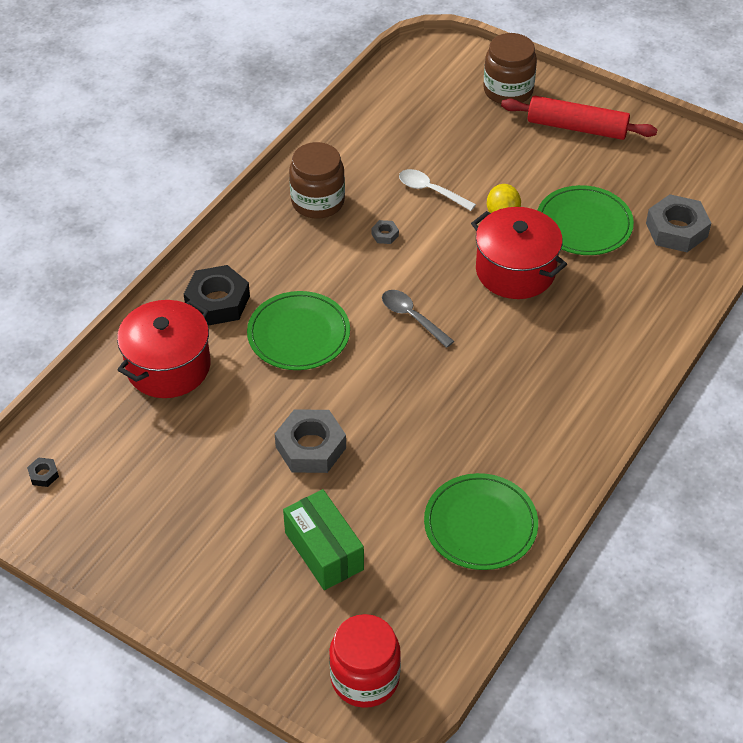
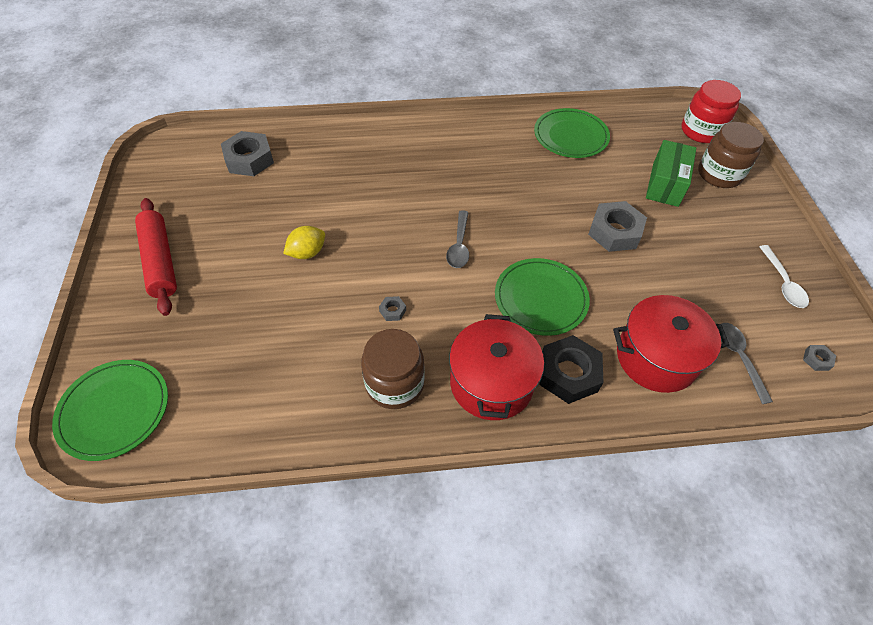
camera: 130 degrees left, 5 degrees up
(43, 474) = (816, 359): black nut -> grey nut
(107, 421) = (738, 358): none -> grey spoon
(430, 191) = (315, 312): white spoon -> white spoon (783, 283)
(508, 90) = (131, 334): brown jar -> brown jar (719, 174)
(515, 271) = (362, 216): red pot -> red pot (491, 383)
(584, 224) = (281, 205): green plate -> green plate (114, 410)

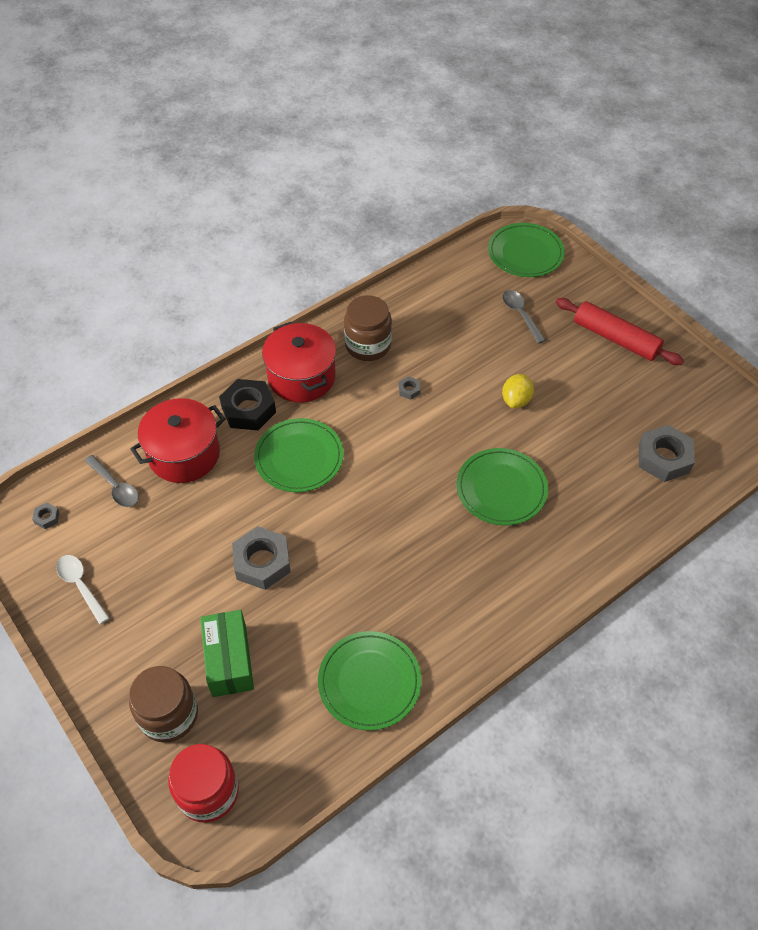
camera: 150 degrees right, 0 degrees up
(388, 195) = (501, 489): none -> green plate
(459, 246) = (398, 471): grey spoon -> grey spoon (520, 314)

